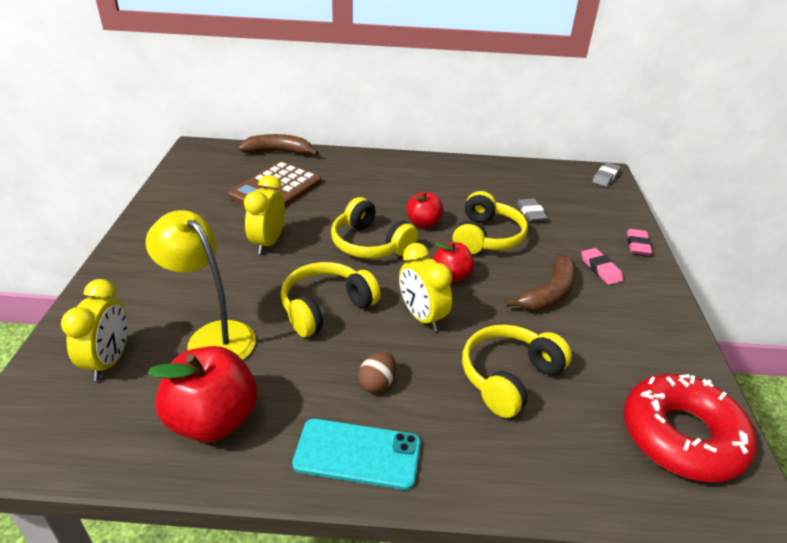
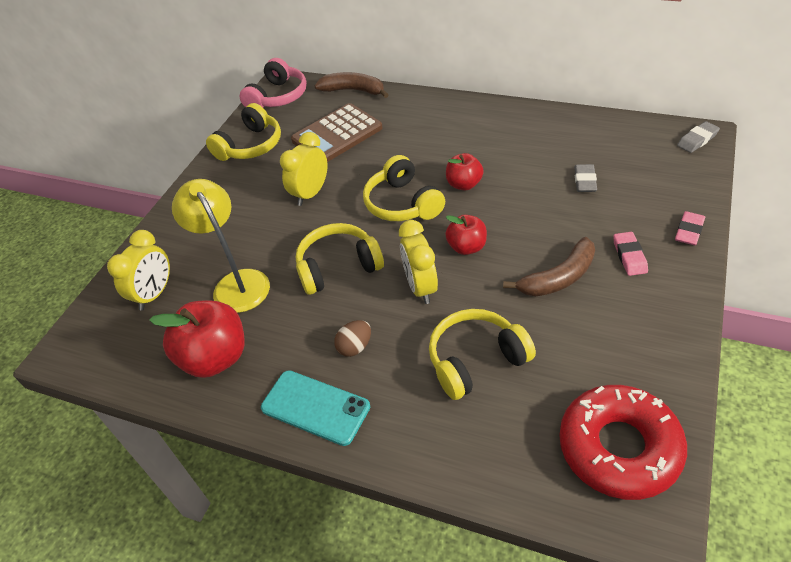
camera: 25 degrees right, 10 degrees up
(198, 160) = (278, 97): none -> pink headphones
(486, 237) = (522, 206): yellow headphones -> yellow headphones (250, 146)

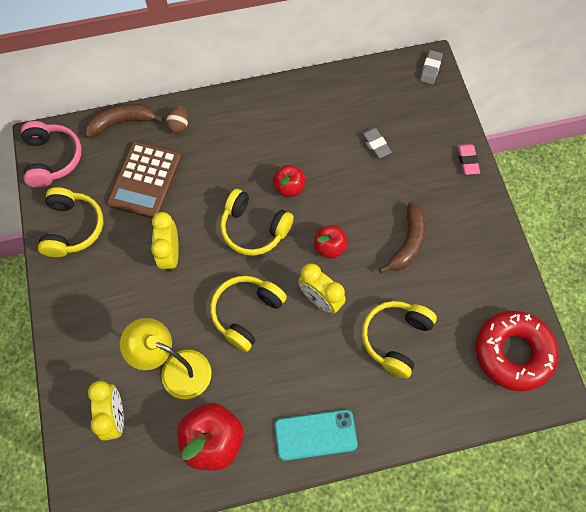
camera: 40 degrees left, 20 degrees up
(355, 347) = (308, 373): brown egg -> brown egg (179, 126)
(629, 256) = (442, 201): pink eraser -> none

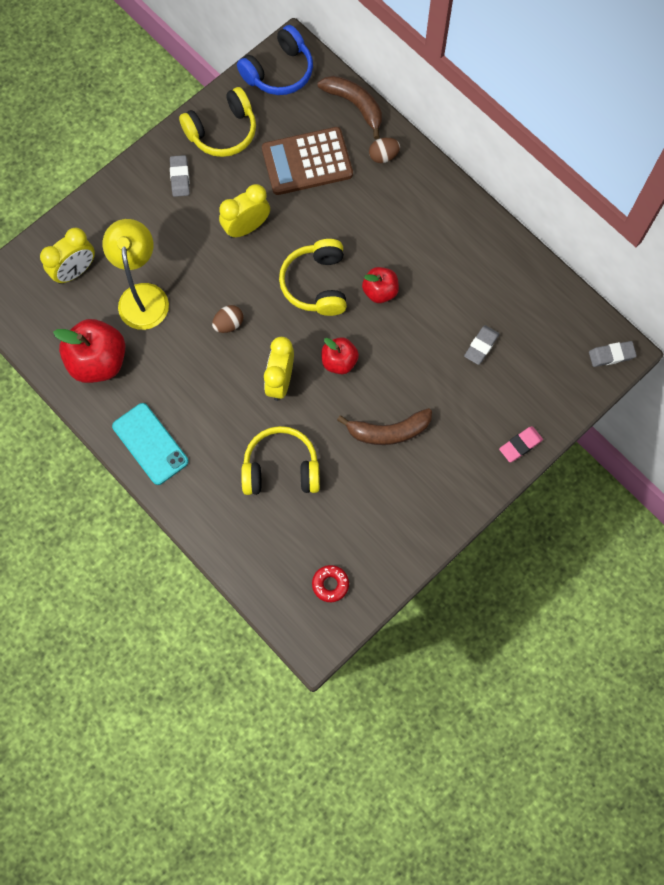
camera: 60 degrees right, 5 degrees up
(52, 159) = (279, 72): pink headphones -> blue headphones
(89, 282) = (180, 177): none -> grey eraser
(246, 313) = (228, 324): yellow headphones -> brown egg
(513, 353) = (330, 584): red donut -> red donut, size x0.42

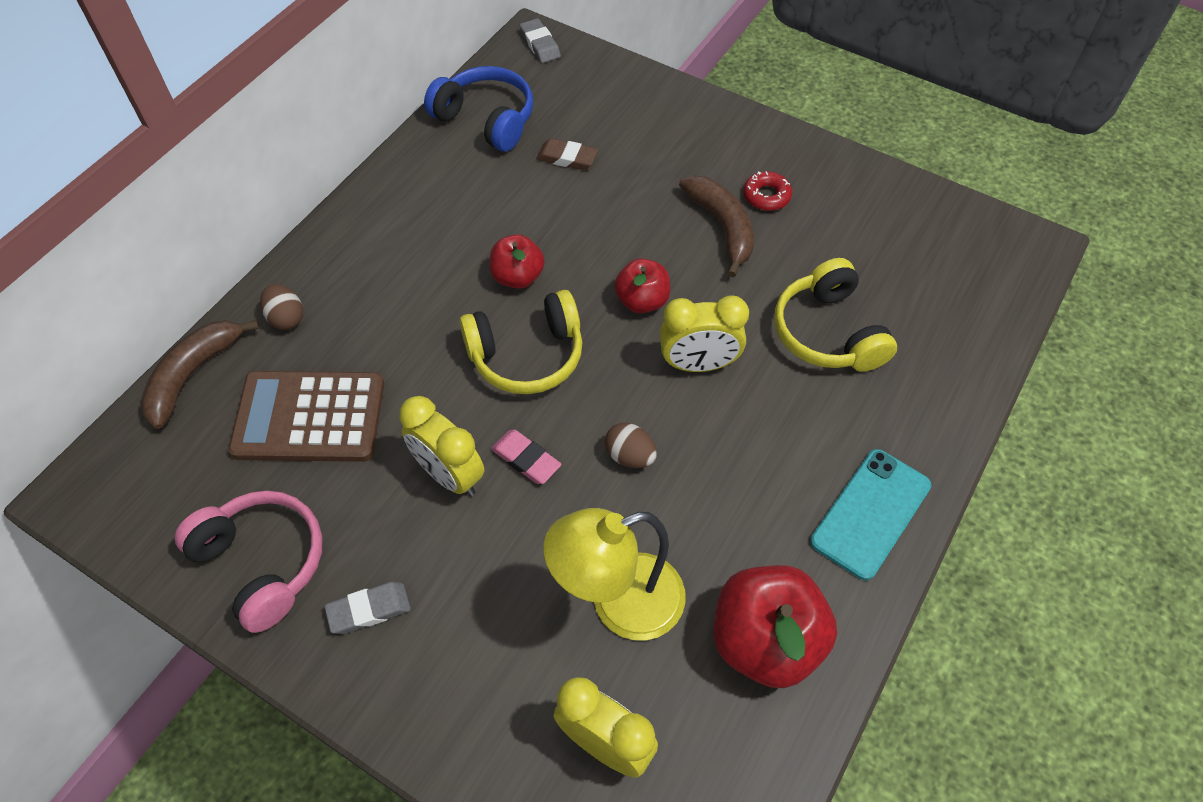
camera: 105 degrees left, 15 degrees down
(222, 132) = (262, 563): yellow headphones -> pink headphones
(279, 72) = (127, 502): blue headphones -> blue headphones (486, 119)
(307, 162) = (309, 417): brown calculator -> brown calculator turned 120 degrees clockwise
(330, 584) = (953, 244): red donut -> red donut (766, 196)
(481, 346) = (567, 158): grey eraser -> brown eraser
(520, 445) = (686, 102): pink eraser -> pink eraser (526, 459)

